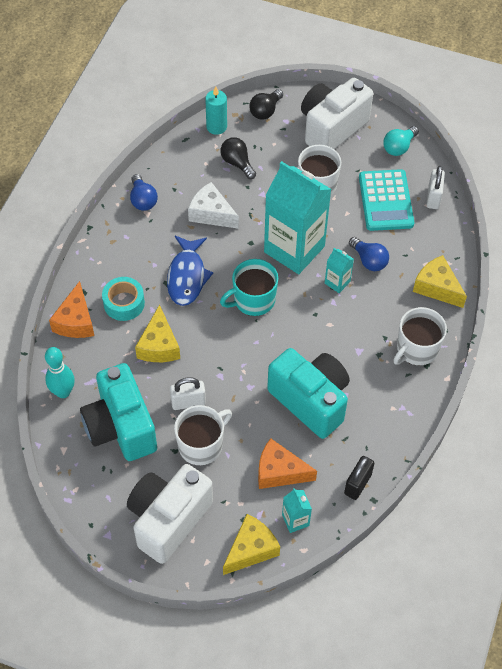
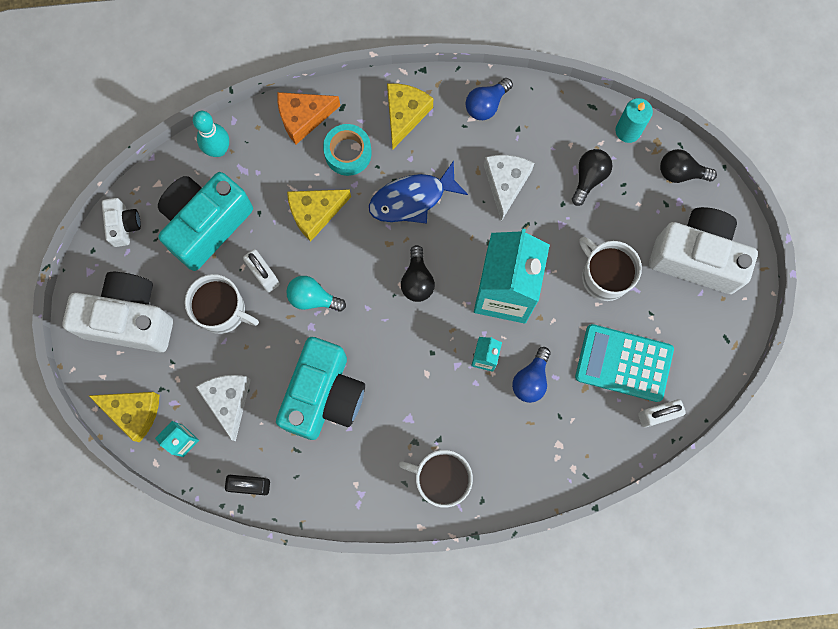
camera: 65 degrees right, 20 degrees up
(84, 490) = (124, 225): none -> white camera
(253, 300) = (417, 280): turquoise mug -> black light bulb
(279, 471) = (228, 401): orange cheese -> white cheese
(385, 201) = (624, 363): turquoise calculator -> turquoise calculator turned 45 degrees clockwise
(399, 147) = (710, 345): turquoise light bulb -> turquoise light bulb (313, 298)
(437, 287) = (533, 469): yellow cheese -> yellow cheese (405, 115)

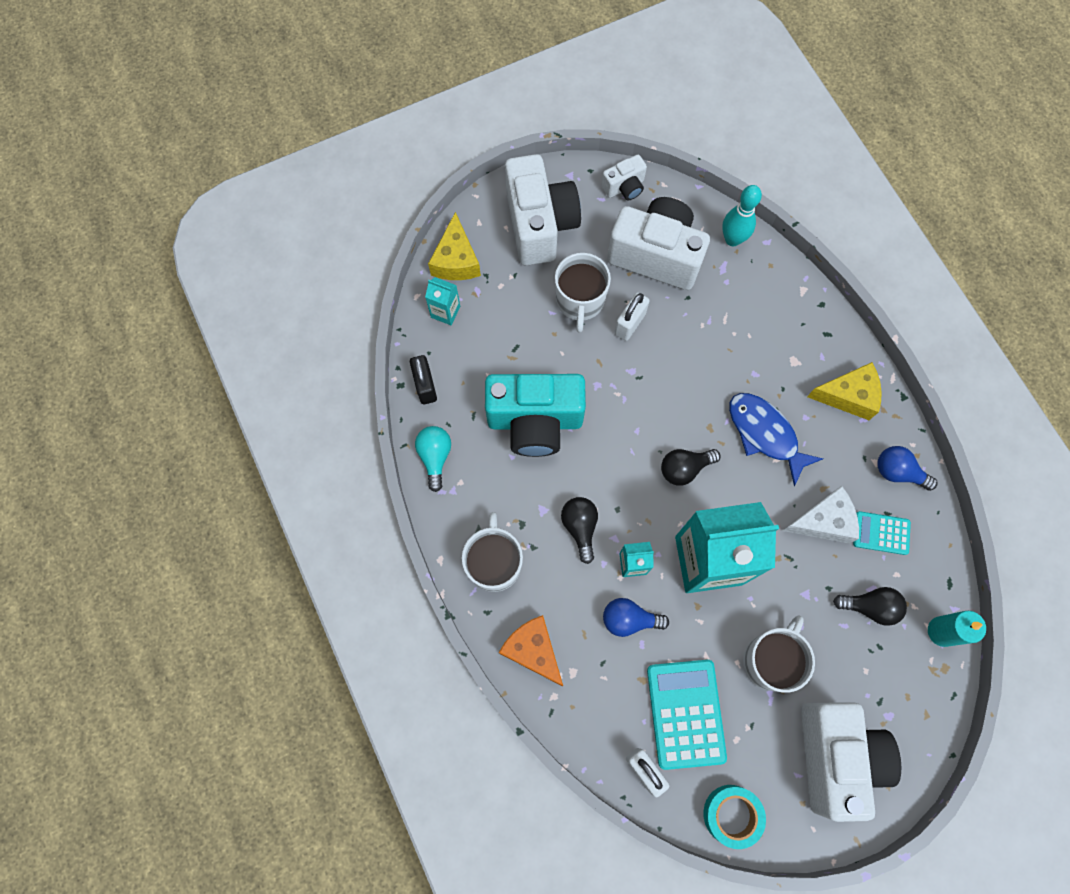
camera: 70 degrees right, 5 degrees down
(206, 224) = (656, 255): turquoise camera -> white camera
(228, 401) = (497, 337): white cheese -> none
(303, 118) = (799, 303): orange cheese -> orange cheese (533, 650)
(313, 298) = (625, 376): turquoise light bulb -> turquoise light bulb (435, 457)
(315, 213) = (710, 348): yellow cheese -> none
(348, 153) = (783, 356): turquoise tape -> turquoise tape (731, 814)
(532, 141) = (881, 533): none -> turquoise calculator
(681, 172) = (923, 707): black light bulb -> black light bulb (580, 527)

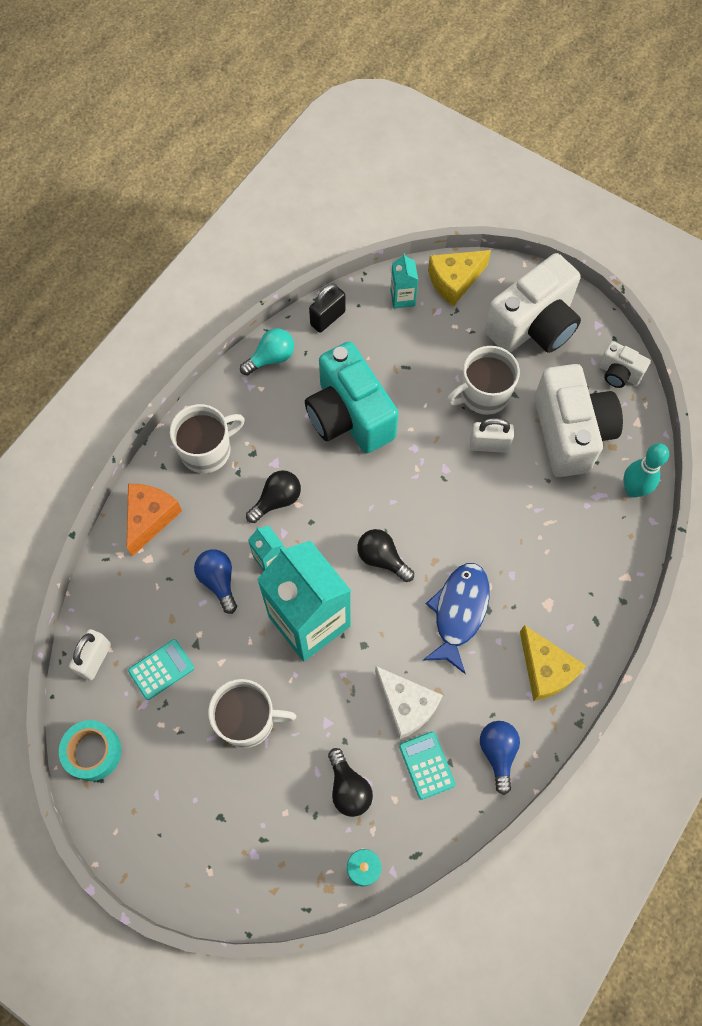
camera: 60 degrees right, 5 degrees down
(686, 713) = (161, 669): turquoise calculator -> turquoise calculator, size x0.57
(835, 756) = (190, 821): white camera -> none

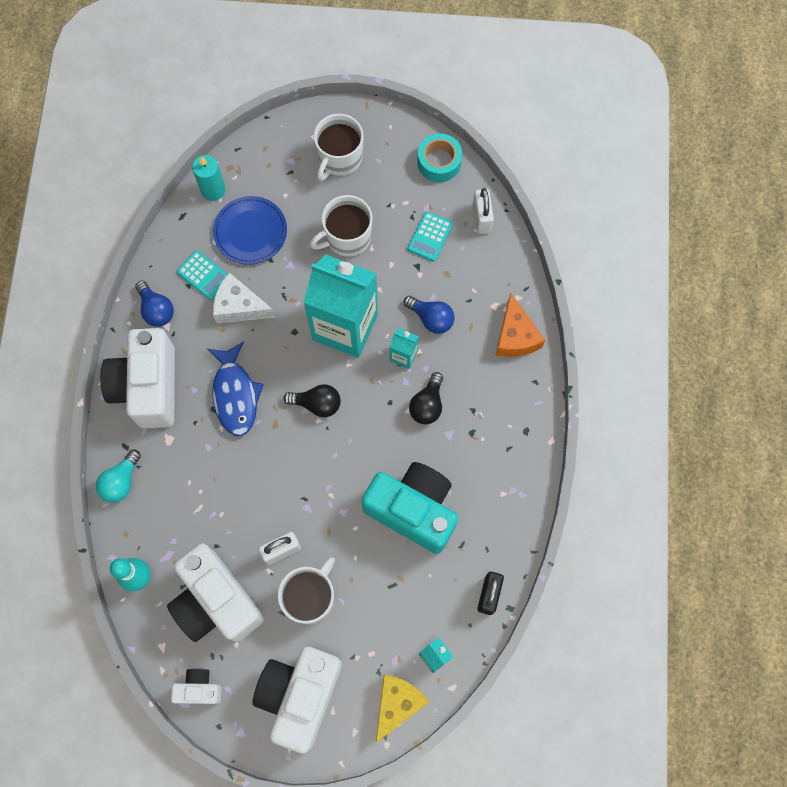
camera: 150 degrees right, 5 degrees up
(207, 450) = (510, 414): white mug -> white mug (339, 158)
(271, 358) = (512, 526): turquoise light bulb -> turquoise light bulb (121, 481)
(348, 788) = (250, 232): black light bulb -> blue plate
(545, 670) = (148, 387): yellow cheese -> white camera

